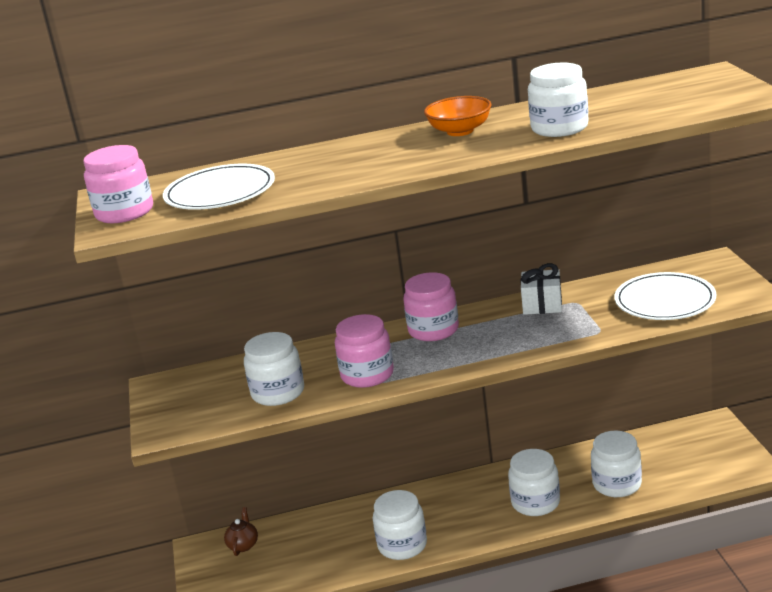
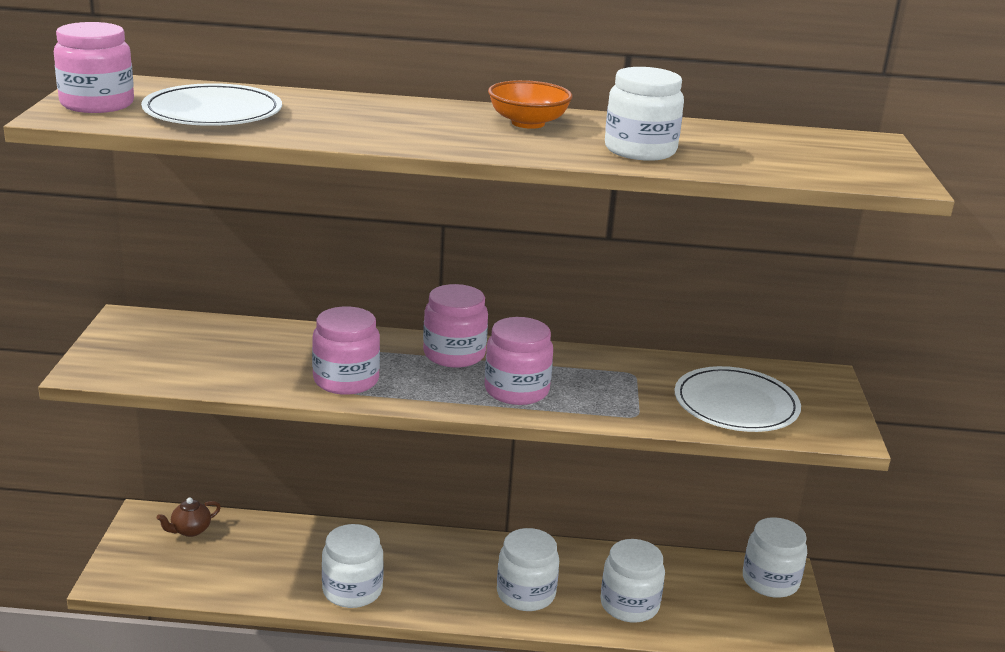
camera: 10 degrees right, 0 degrees up
(243, 545) = (190, 530): brown teapot -> brown teapot turned 150 degrees counterclockwise
(278, 393) = (239, 368): white jar -> white jar (770, 581)
(500, 341) = (516, 390): none -> pink jar
(542, 305) = (593, 364): white gift -> none

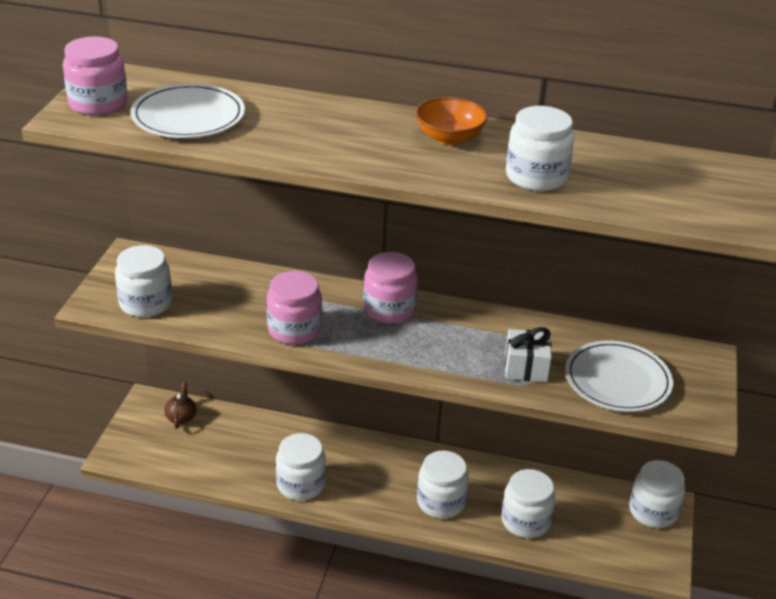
camera: 10 degrees right, 10 degrees up
(155, 365) = (145, 303): none -> white jar
(190, 530) = (181, 417): brown teapot -> brown teapot turned 120 degrees clockwise
(516, 390) = (432, 351): pink jar -> none
(629, 400) = (526, 368): none -> white gift

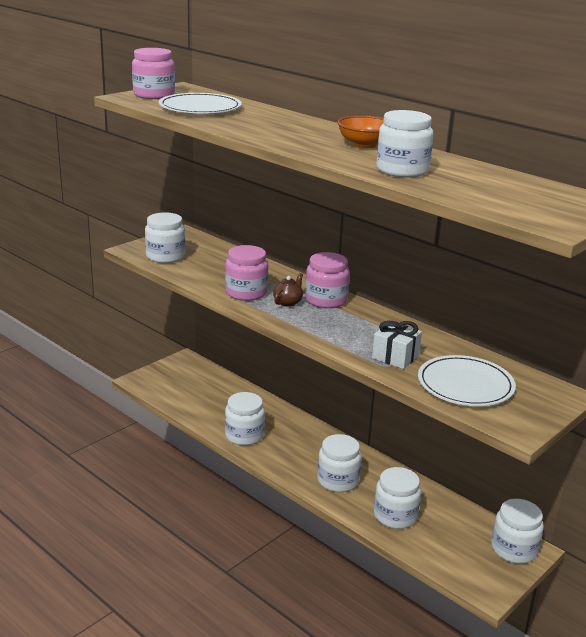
camera: 30 degrees right, 10 degrees down
(181, 417) = (199, 373): brown teapot -> brown teapot (288, 302)

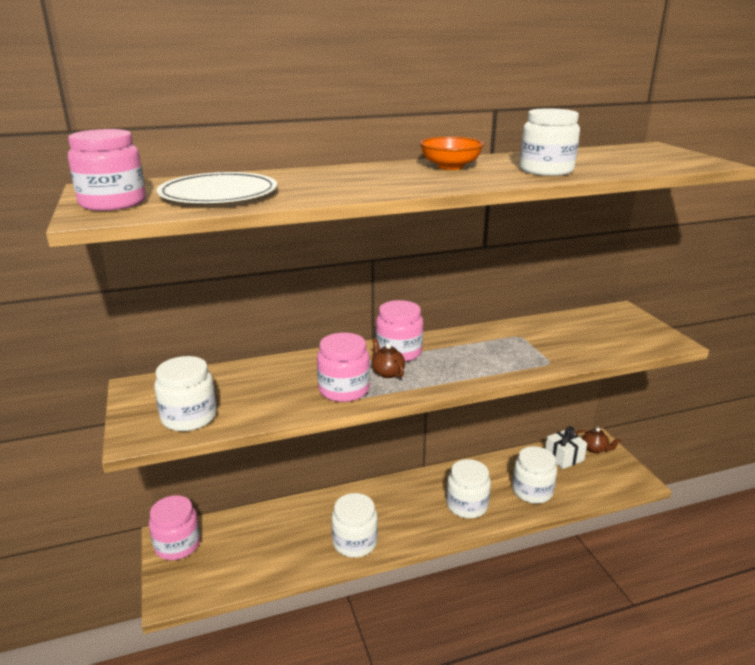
camera: 60 degrees left, 0 degrees up
(182, 366) = (177, 545): none -> pink jar
(395, 357) = (535, 353): white gift -> white gift (564, 457)
(465, 385) = (596, 340): white plate -> none
(514, 549) = (595, 449): white jar -> brown teapot

